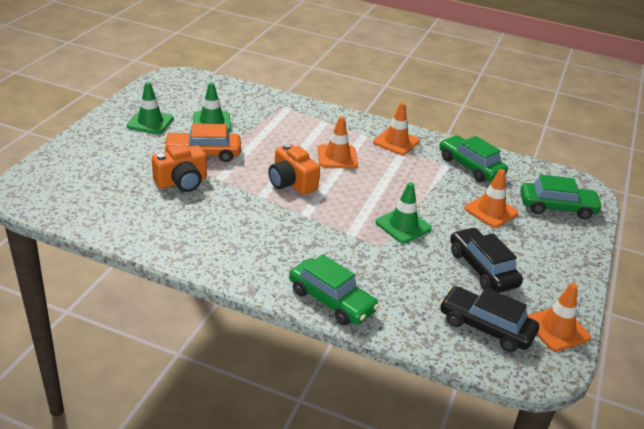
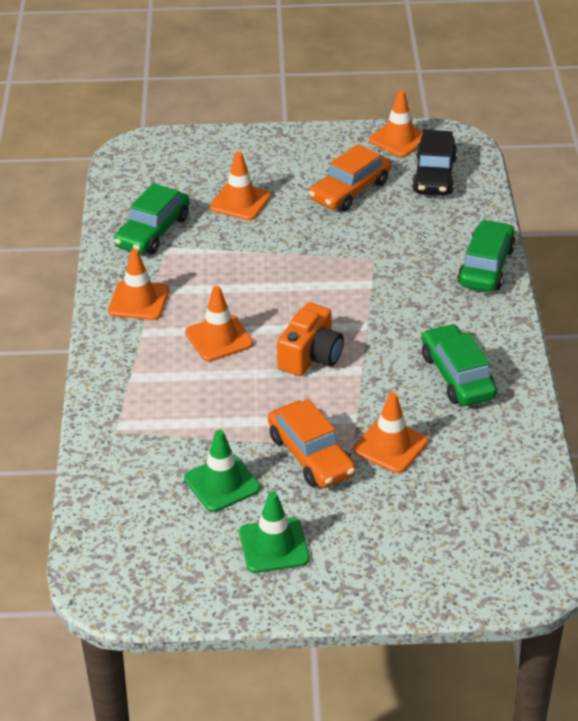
camera: 110 degrees left, 5 degrees up
(182, 182) = (390, 446): orange camera -> orange traffic cone
(403, 225) = (322, 253): green traffic cone -> none
(482, 268) = (350, 190): black car -> orange car
(557, 207) = (193, 161): green car -> green car (457, 376)

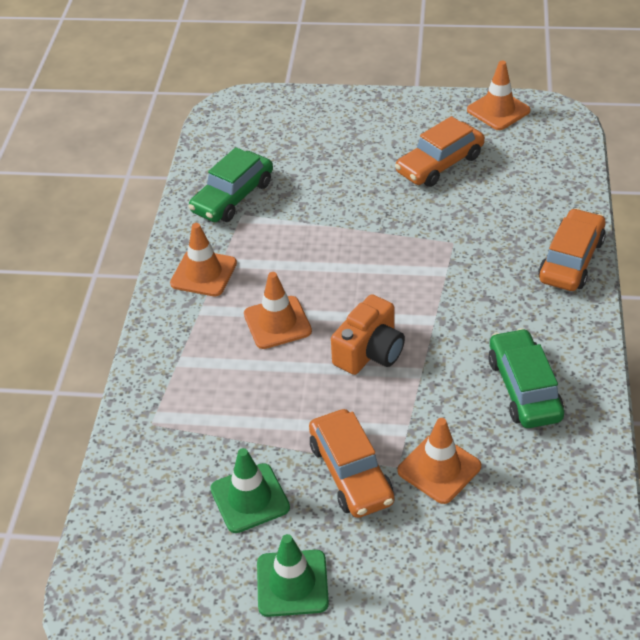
camera: 10 degrees right, 5 degrees up
(240, 202) = (326, 169): orange traffic cone -> none
(434, 175) = (529, 152): black car -> none
(486, 267) = (571, 260): green car -> orange car

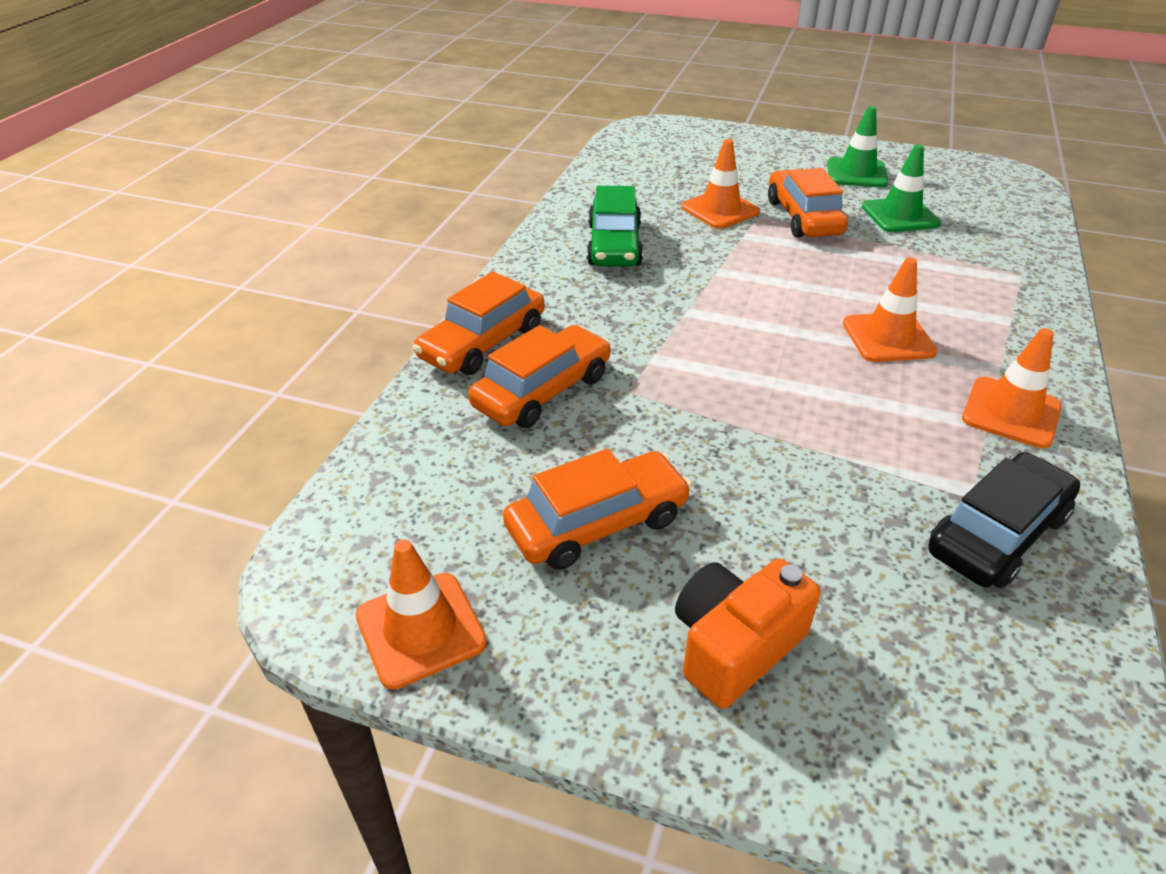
camera: 170 degrees left, 5 degrees down
(232, 197) = (997, 534): green car -> black car
(370, 352) = (772, 295): orange camera -> orange camera (735, 646)
(508, 231) = (542, 391): none -> orange car

